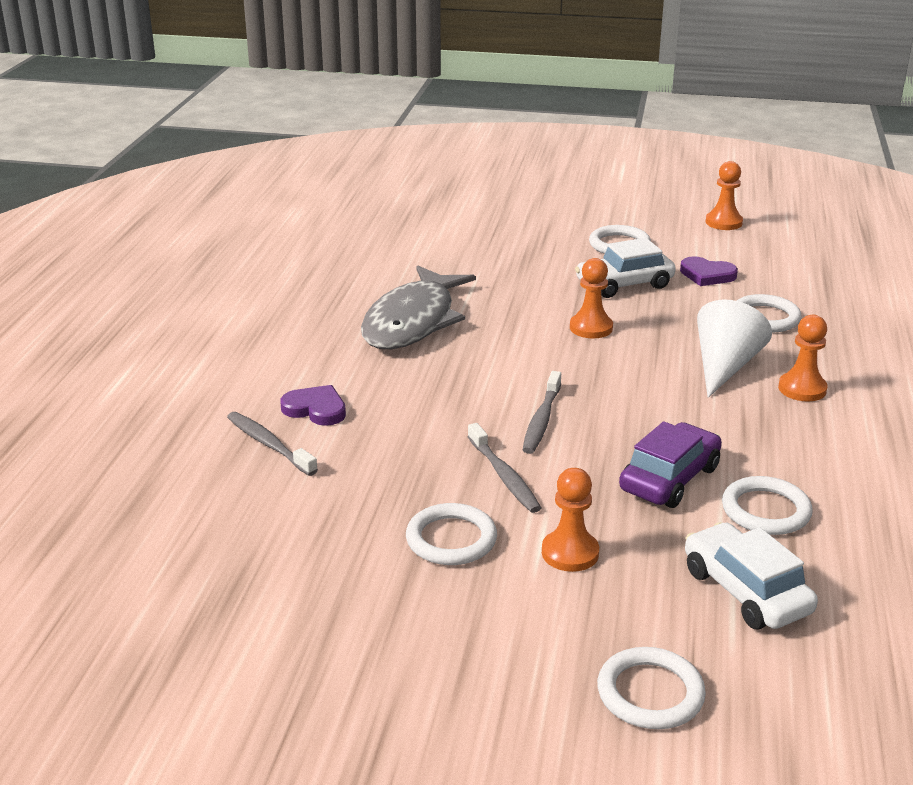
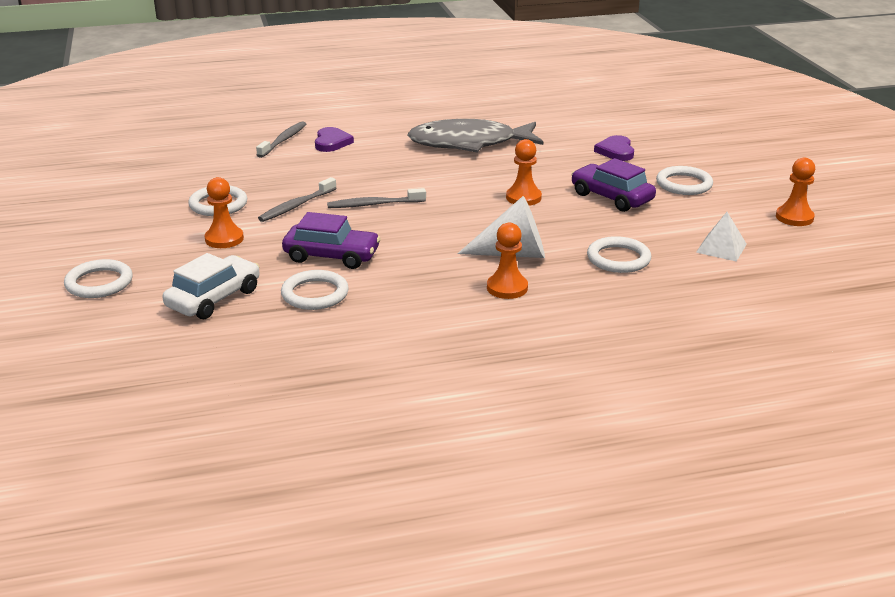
camera: 65 degrees right, 0 degrees up
(624, 284) = (611, 197): white car -> purple car
(707, 275) = (672, 225): purple heart -> purple heart (616, 151)
(767, 268) = (721, 248): none -> white pyramid

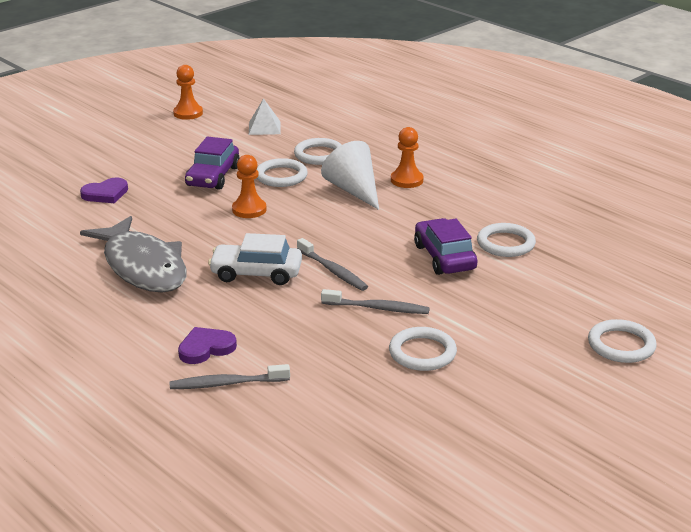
camera: 120 degrees left, 0 degrees up
(214, 298) = (567, 281): white car -> white car (256, 273)
(224, 239) = (479, 318): orange pawn -> none
(684, 184) = (159, 155): white ring -> white ring (281, 176)

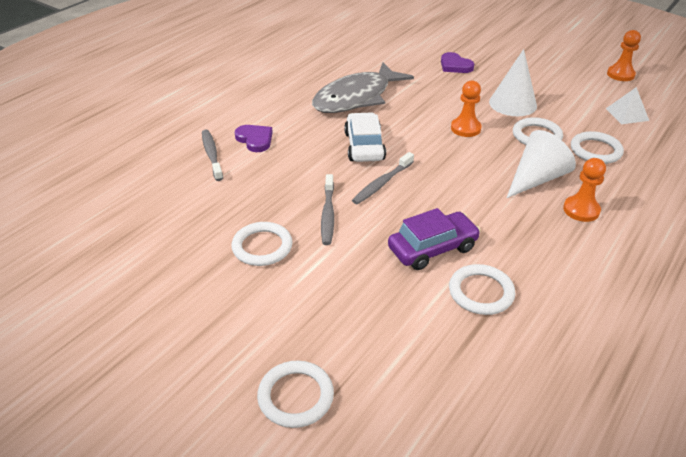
camera: 80 degrees right, 10 degrees up
(213, 176) = (512, 103): purple car -> white cone

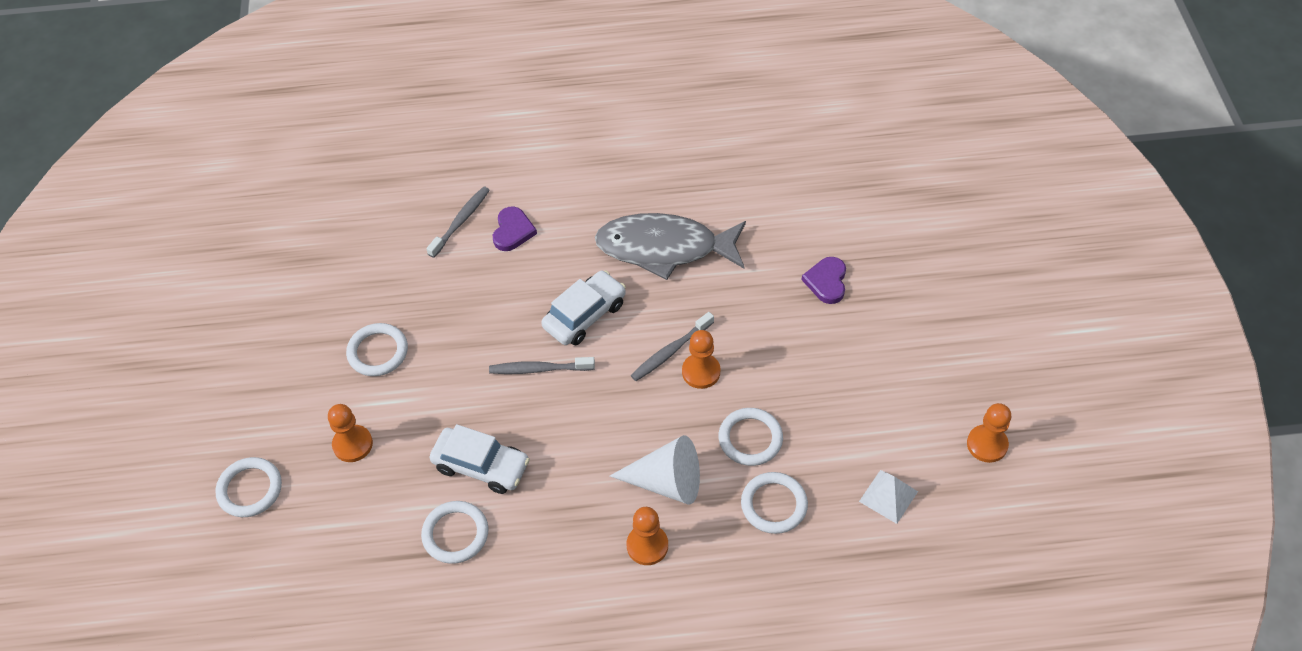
camera: 50 degrees right, 15 degrees up
(328, 214) = (458, 363): grey toothbrush -> grey toothbrush (670, 351)
(330, 305) = (352, 444): none -> orange pawn
(432, 248) = (481, 466): purple car -> white car
(512, 103) = (797, 381): white cone -> none

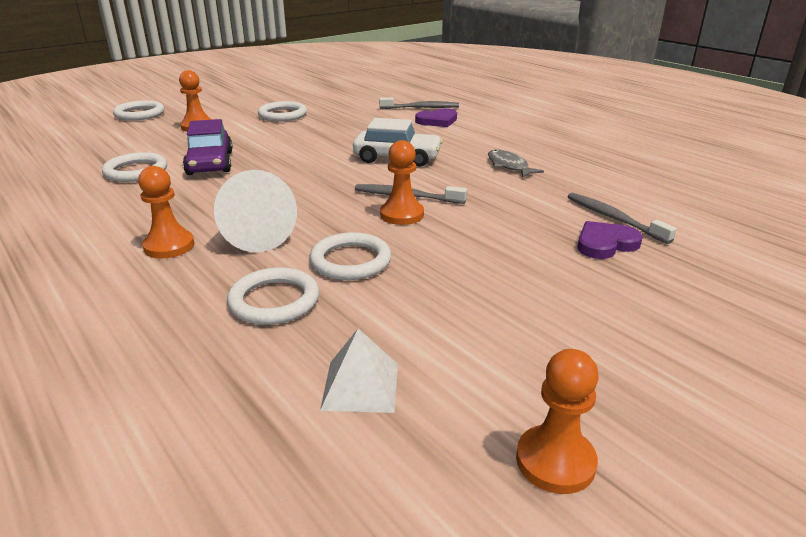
camera: 55 degrees right, 25 degrees down
(481, 466) = (210, 163): white car -> purple car
(539, 369) = (324, 157): grey toothbrush -> grey toothbrush (614, 218)
(664, 248) = (509, 166): grey fish -> grey fish, size x0.44

